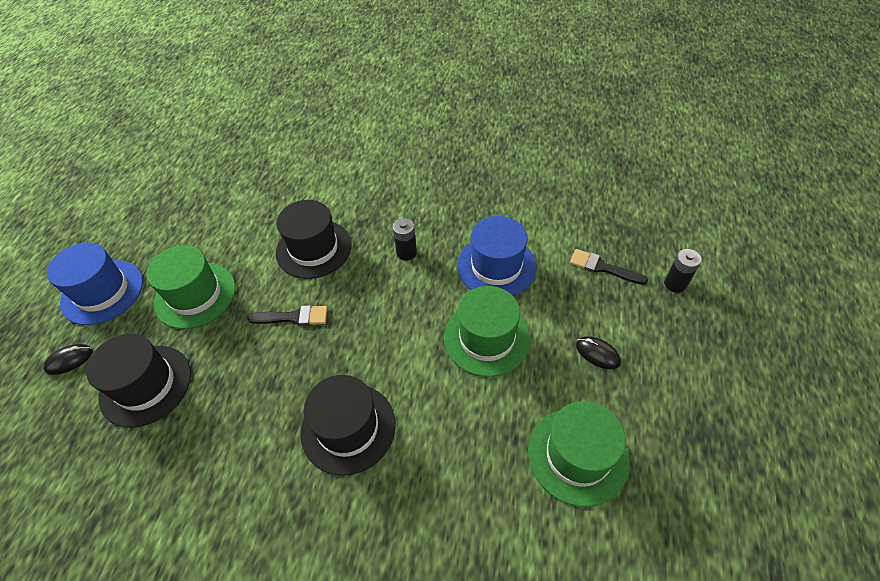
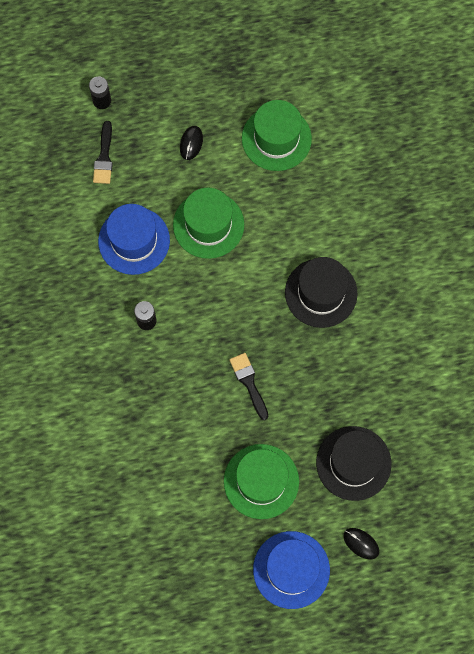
camera: 115 degrees left, 20 degrees up
(314, 249) = (172, 405): black hat -> none

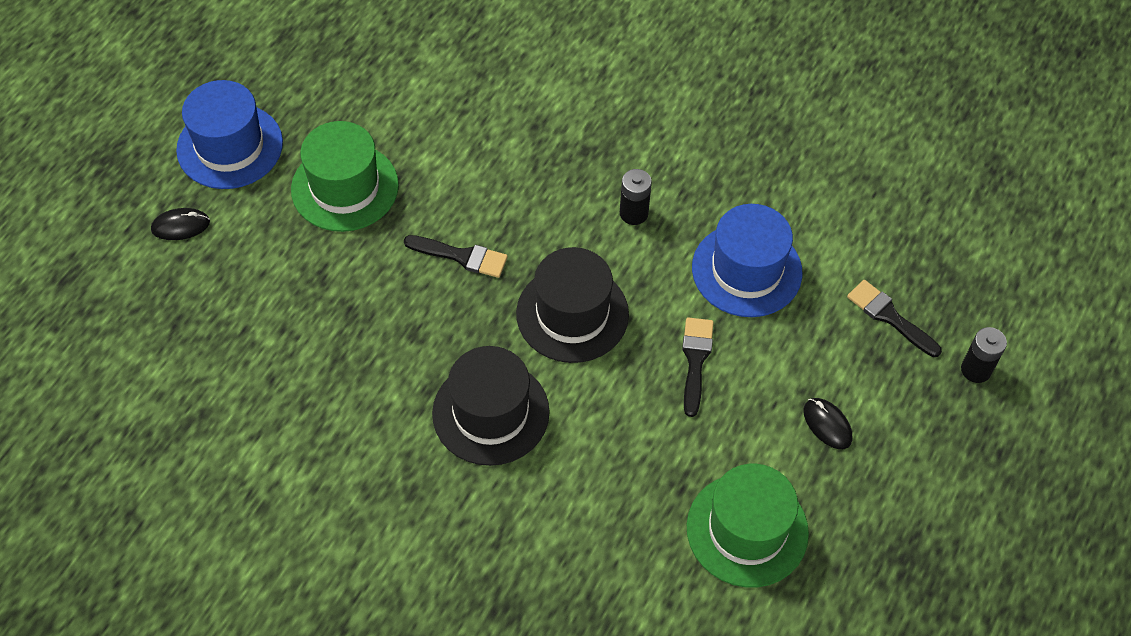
camera: 130 degrees right, 15 degrees down
(208, 225) = (695, 360): green hat -> black brush
(353, 463) = (266, 286): black hat -> black hat (572, 314)

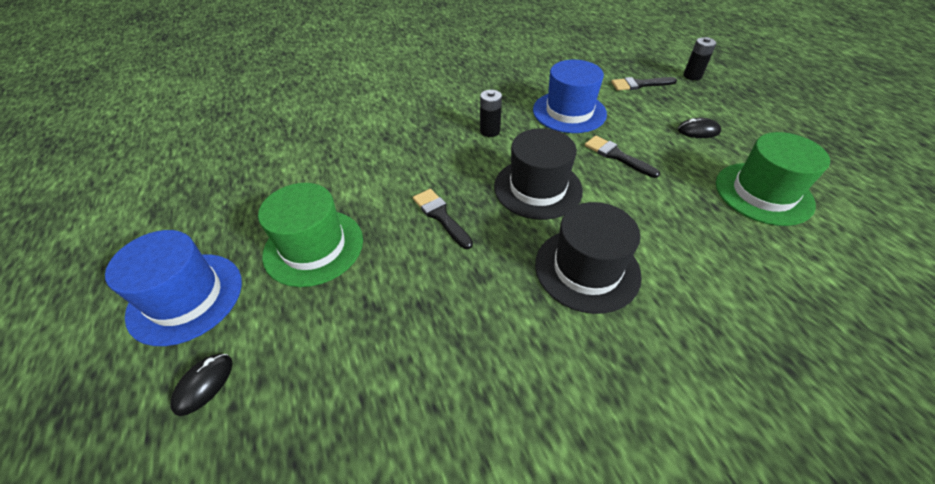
camera: 50 degrees left, 10 degrees down
(461, 256) = (441, 216): black brush -> black brush turned 90 degrees counterclockwise

